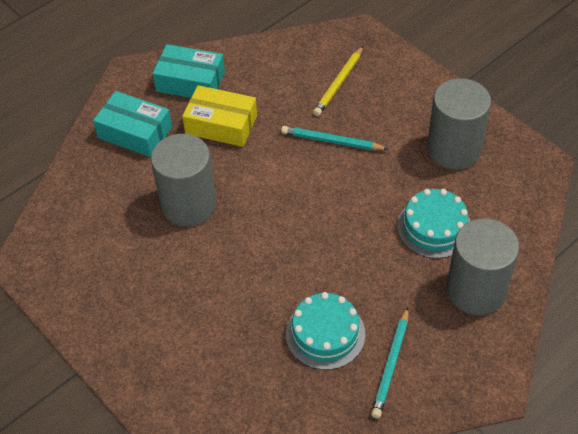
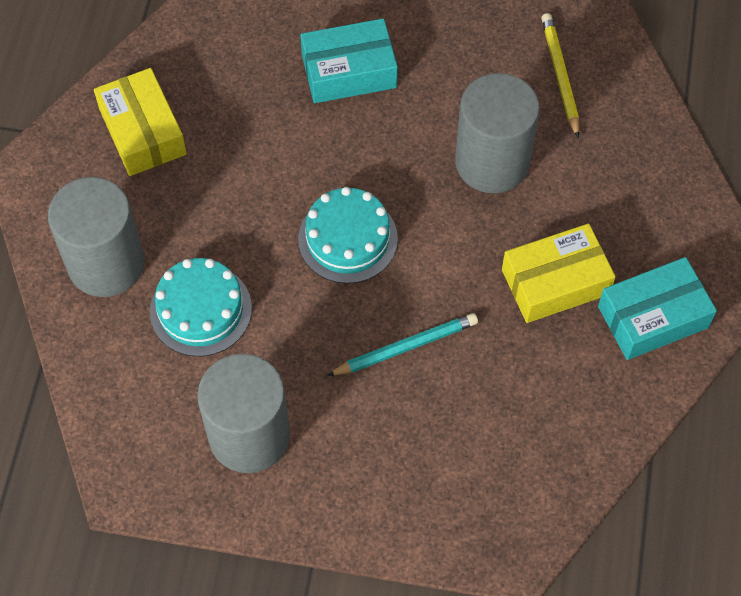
camera: 140 degrees right, 10 degrees up
(135, 132) = (641, 205): turquoise box -> turquoise box (349, 71)
(325, 334) = (230, 120): turquoise cake -> turquoise cake (348, 239)
(339, 83) = (469, 442): yellow pencil -> yellow pencil (560, 75)
(391, 365) = (143, 132): turquoise pencil -> yellow box

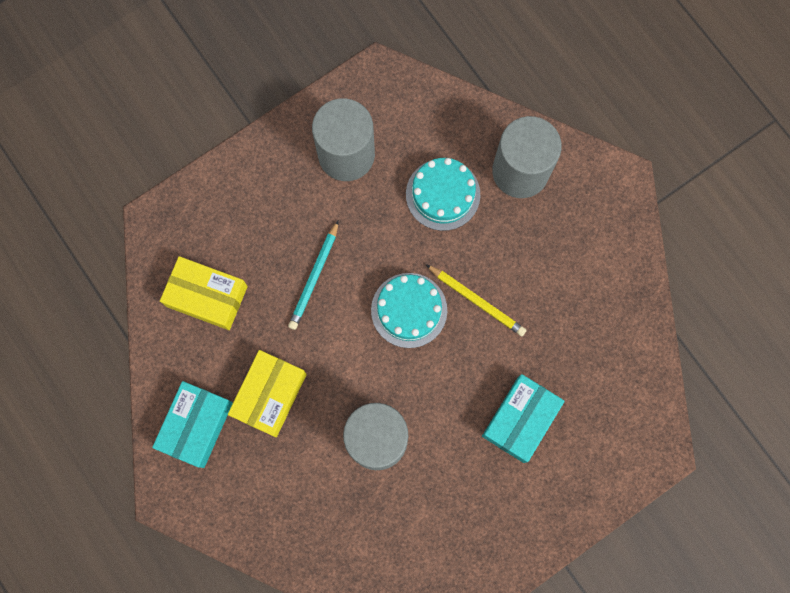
camera: 135 degrees right, 15 degrees up
(143, 132) = (591, 264): yellow box -> yellow box (207, 296)
(560, 75) = (394, 544): yellow pencil -> yellow pencil (477, 301)

